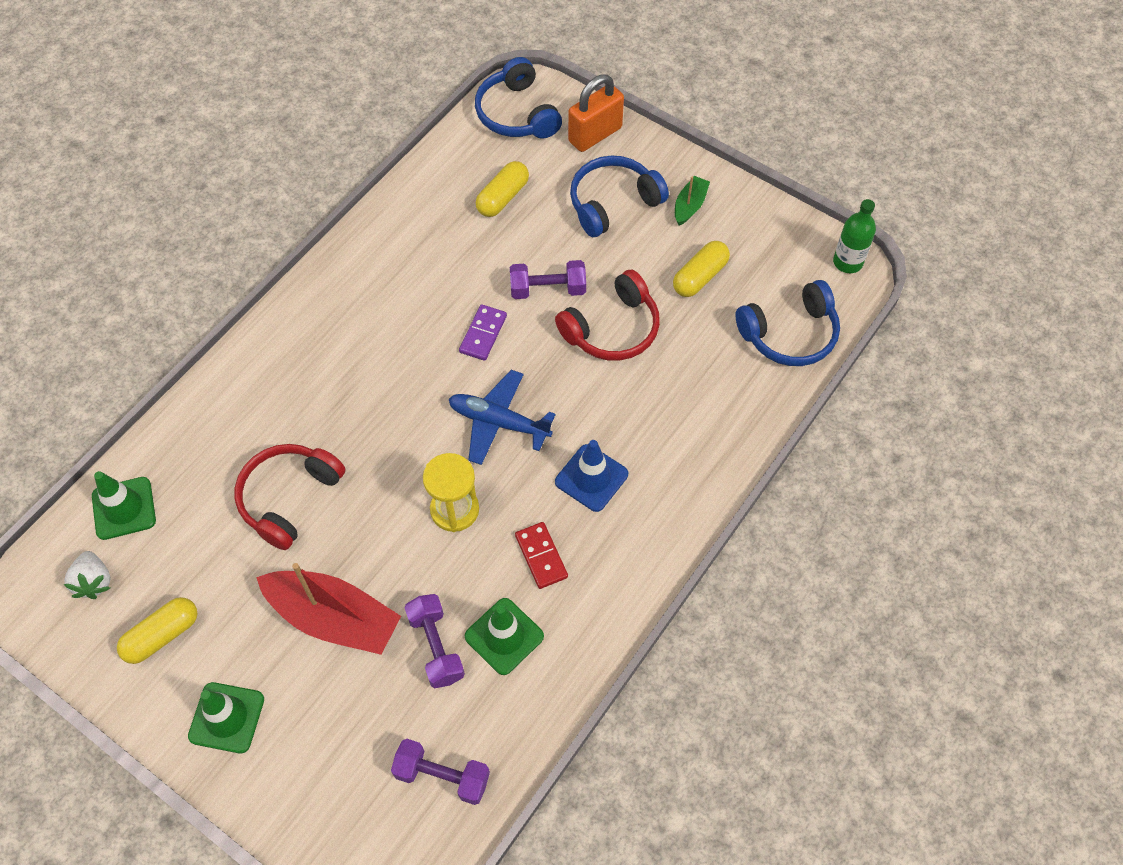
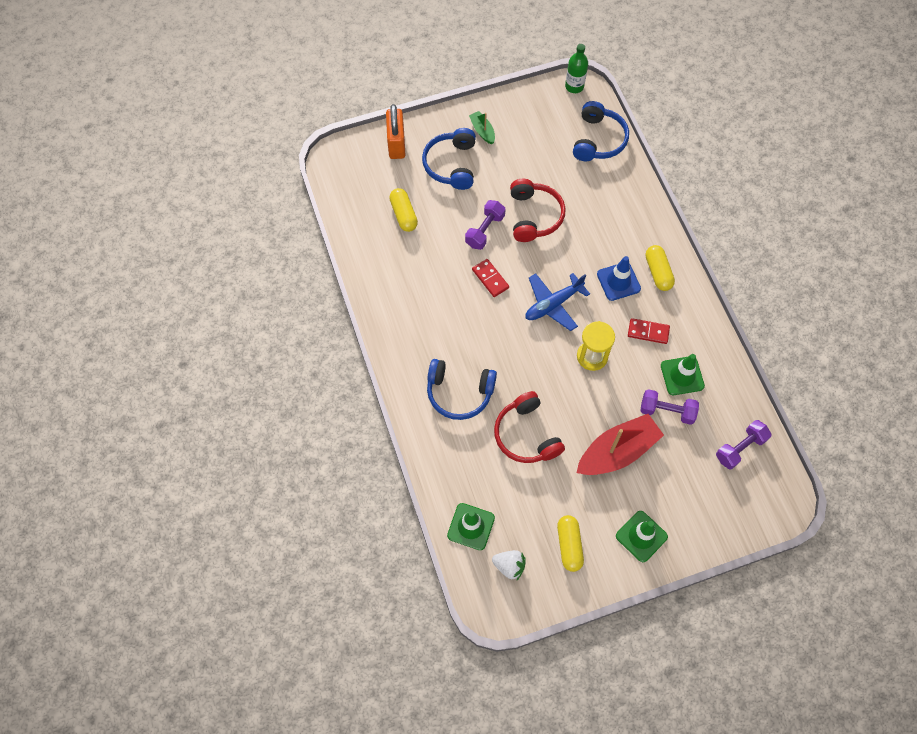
camera: 55 degrees left, 5 degrees up
(483, 334) = (490, 279): purple domino -> red domino
(517, 113) = (348, 172): blue headphones -> blue headphones (459, 392)
(700, 277) = (532, 156): yellow capsule -> yellow capsule (658, 272)

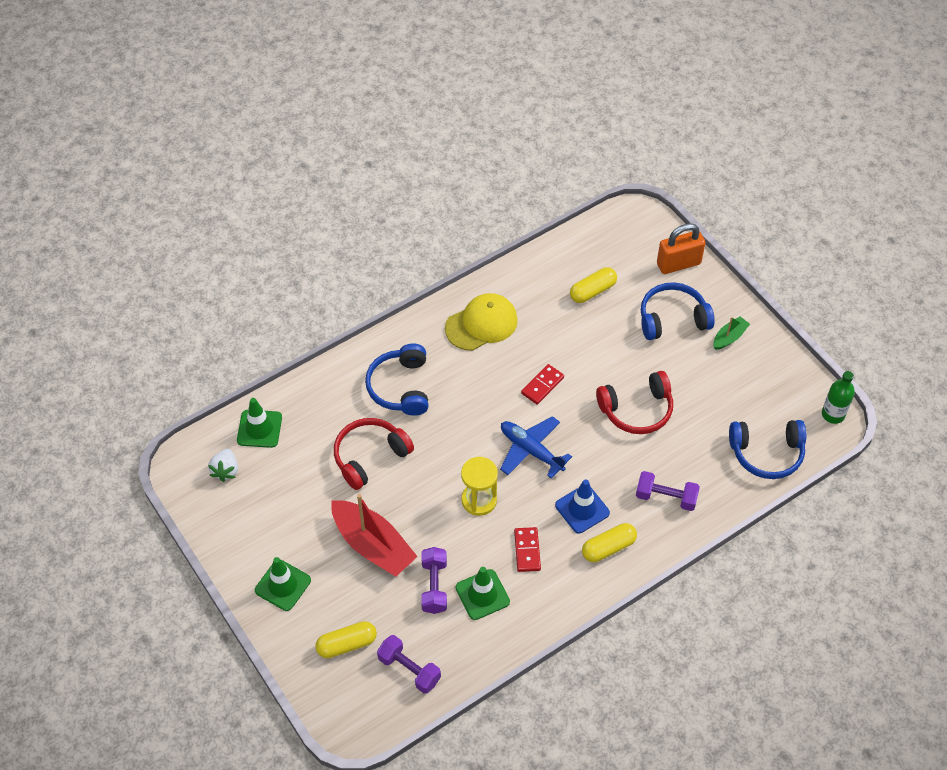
camera: 75 degrees right, 10 degrees down
(411, 310) = (481, 324): none -> yellow cap
(485, 230) = (600, 367): purple dumbbell -> purple dumbbell (666, 497)
(569, 545) = (258, 519): yellow capsule -> yellow capsule (347, 644)

